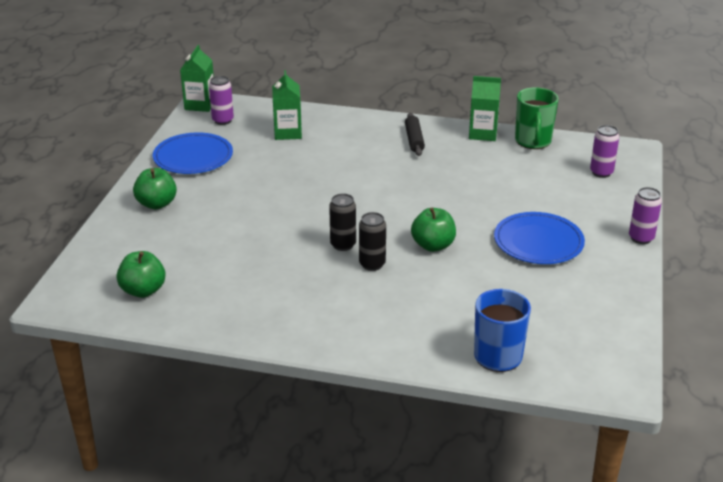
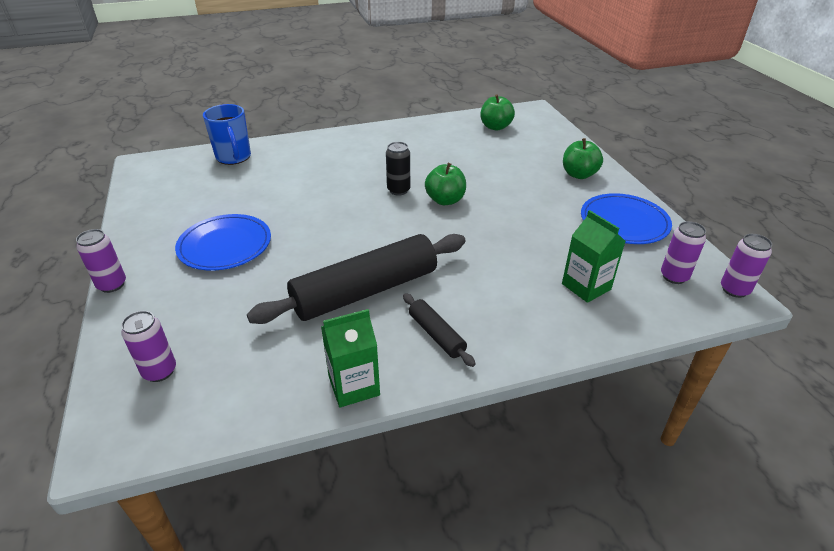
camera: 150 degrees right, 5 degrees up
(200, 105) = (734, 290): green carton -> purple can
(372, 264) = (362, 184): black can -> none
(433, 245) = (323, 212): green apple -> green apple (445, 200)
(441, 175) = (365, 291): none -> black rolling pin
(533, 141) = (273, 399): green mug -> none

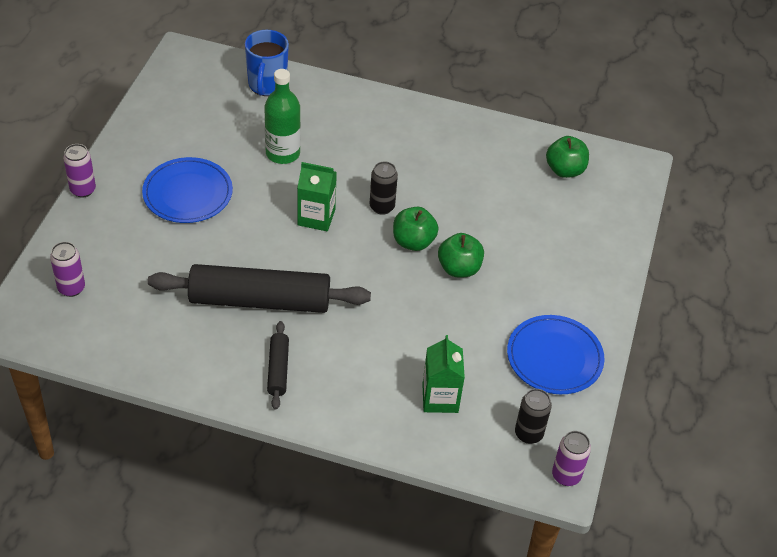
camera: 30 degrees right, 10 degrees up
(286, 190) = (283, 153): none -> green bottle
(354, 386) = (186, 374): green carton -> green carton (316, 217)
(579, 174) = (579, 280): green apple -> green apple (459, 268)
(674, 276) = (528, 434): purple can -> black can

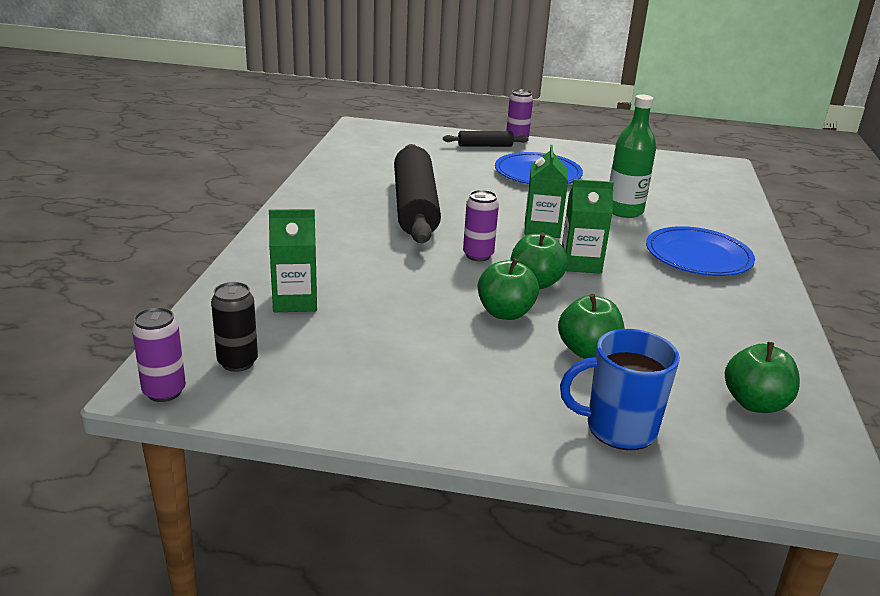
camera: 85 degrees right, 20 degrees down
(71, 288) = (406, 141): purple can -> purple can (478, 255)
(267, 85) = (719, 201): blue mug -> blue mug (618, 429)
(278, 369) = (329, 217): black rolling pin -> black rolling pin (485, 146)
(382, 207) = (580, 263): black can -> green carton
(509, 234) = (587, 351): none -> green apple
(554, 357) = (369, 386): blue plate -> blue plate (698, 256)

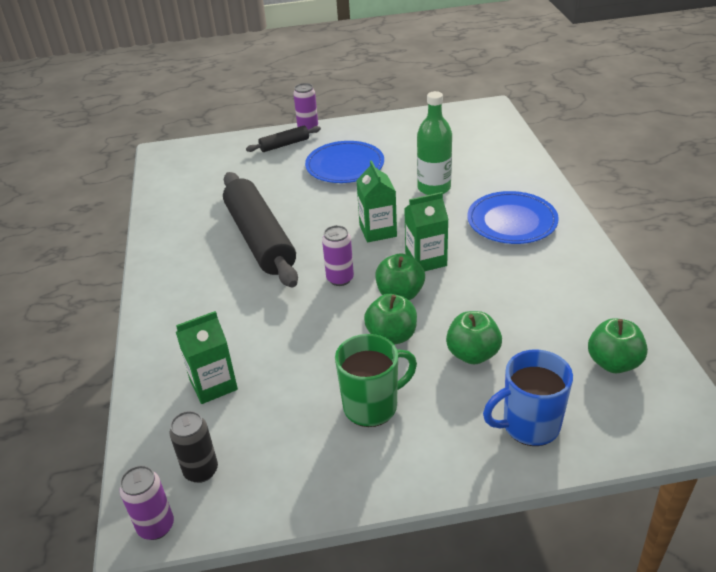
camera: 15 degrees left, 10 degrees up
(448, 362) = (372, 406): none -> green mug

